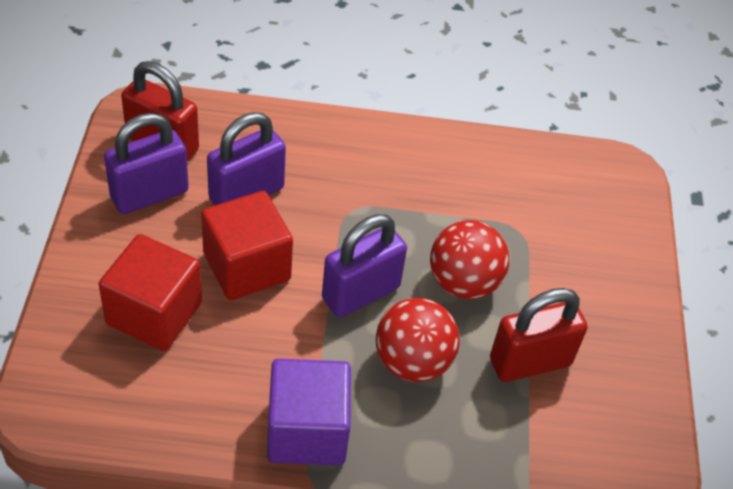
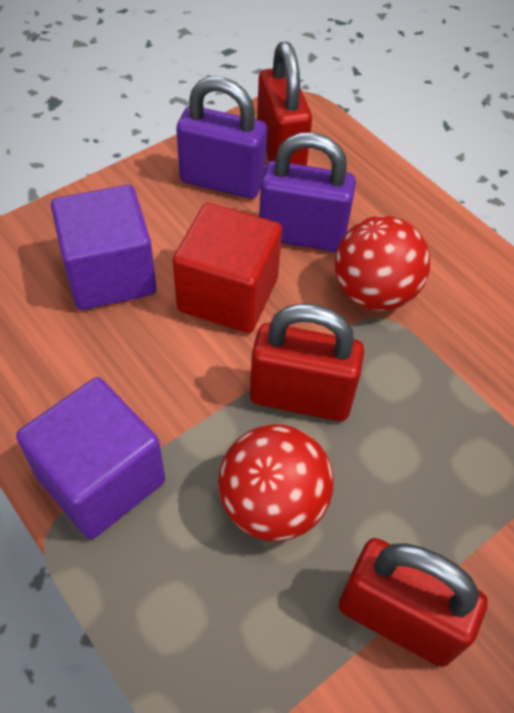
camera: 50 degrees right, 5 degrees up
(154, 313) = (110, 274): red cube -> purple cube
(361, 293) = (300, 397): purple padlock -> red padlock
(463, 283) = (418, 472): red ball -> red ball (374, 293)

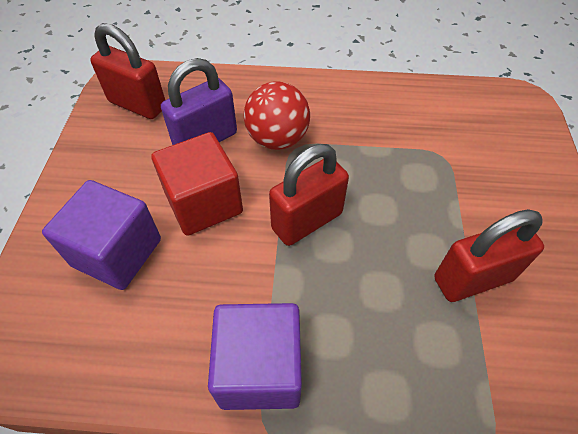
camera: 45 degrees left, 0 degrees up
(222, 181) = (123, 146): purple padlock -> none
(273, 504) = (360, 286): red ball -> none

